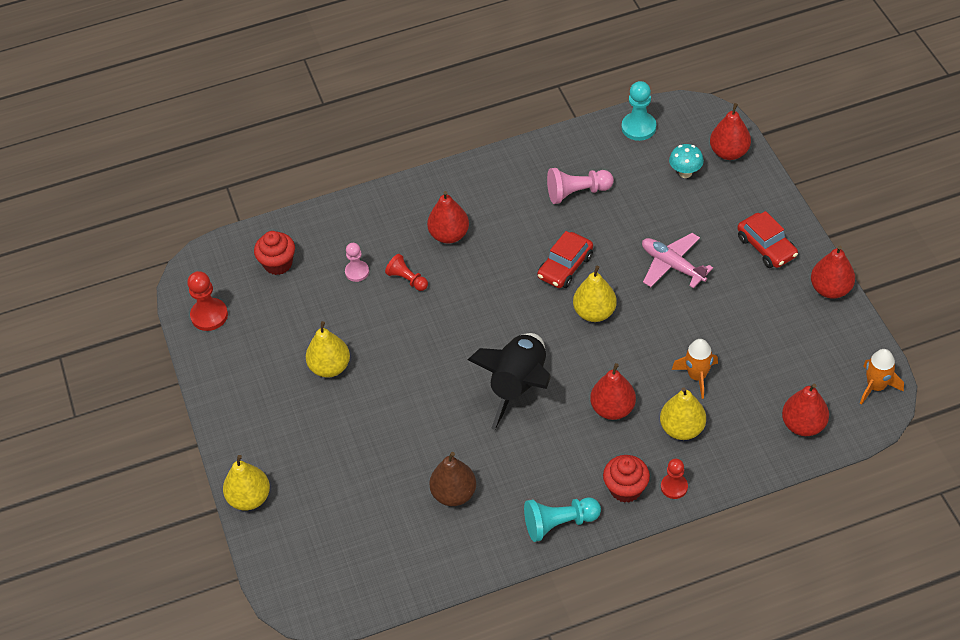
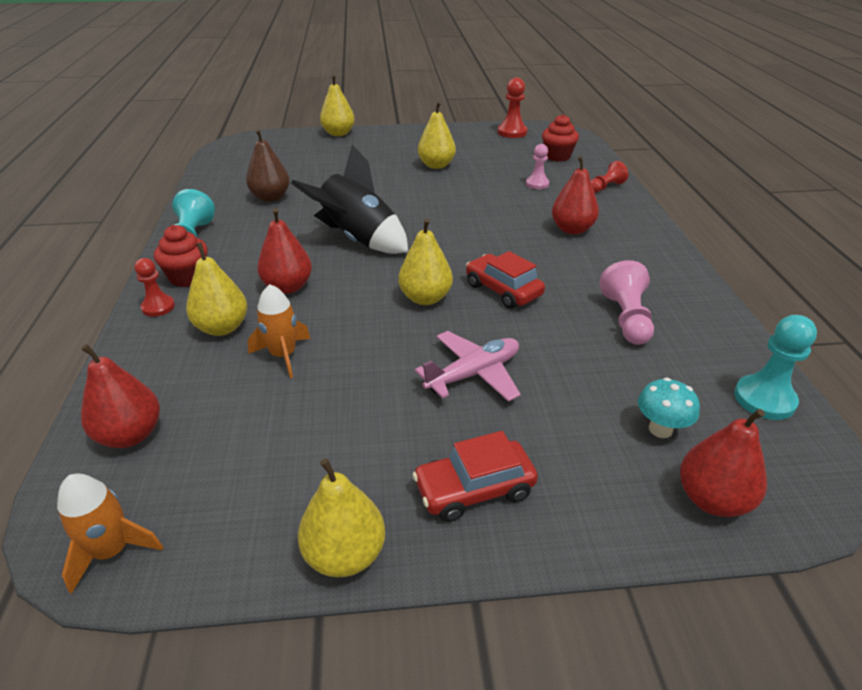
camera: 100 degrees right, 15 degrees down
(407, 279) = (519, 203): red pawn -> red pawn (606, 187)
(830, 289) = (345, 554): red pear -> yellow pear

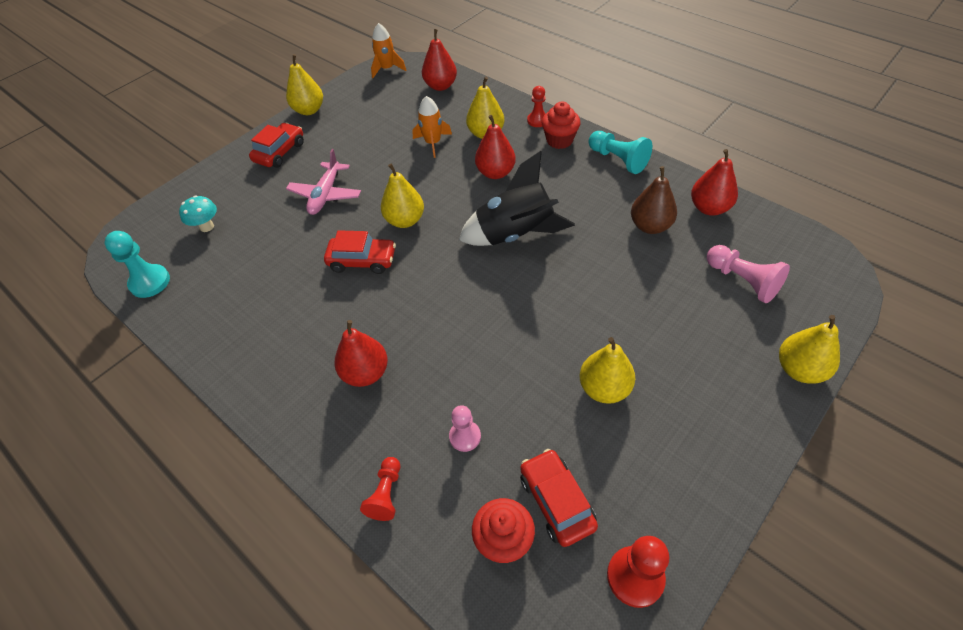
camera: 140 degrees right, 15 degrees up
(517, 154) = (556, 501): none -> red car
(626, 318) = (260, 292): pink pawn -> pink pawn (742, 281)
(712, 499) = (171, 209): red pear -> red pear (709, 208)

